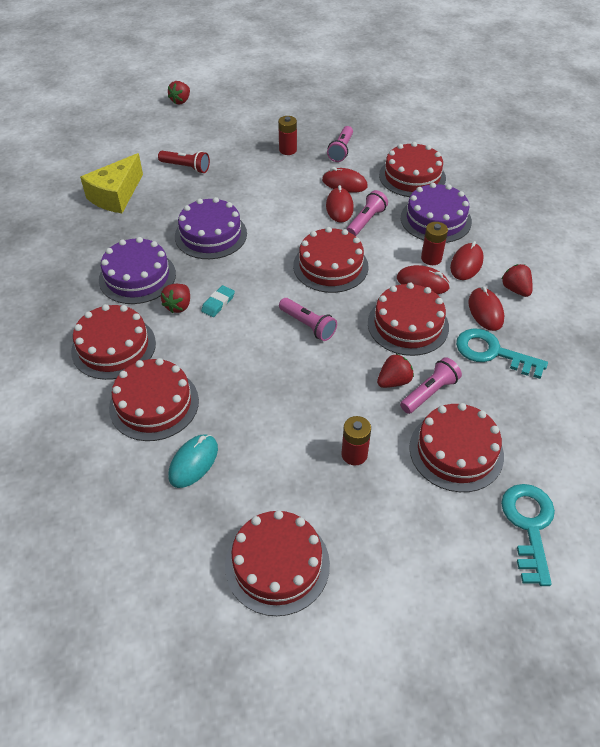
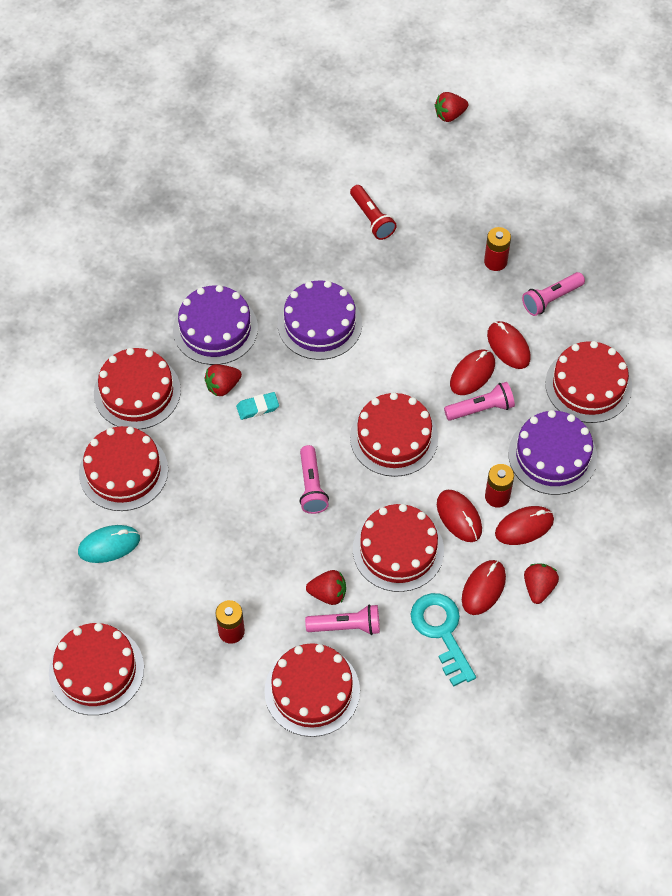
camera: 40 degrees right, 10 degrees up
(116, 195) = (275, 213): yellow cheese -> none
(529, 525) = (301, 789): turquoise key -> none

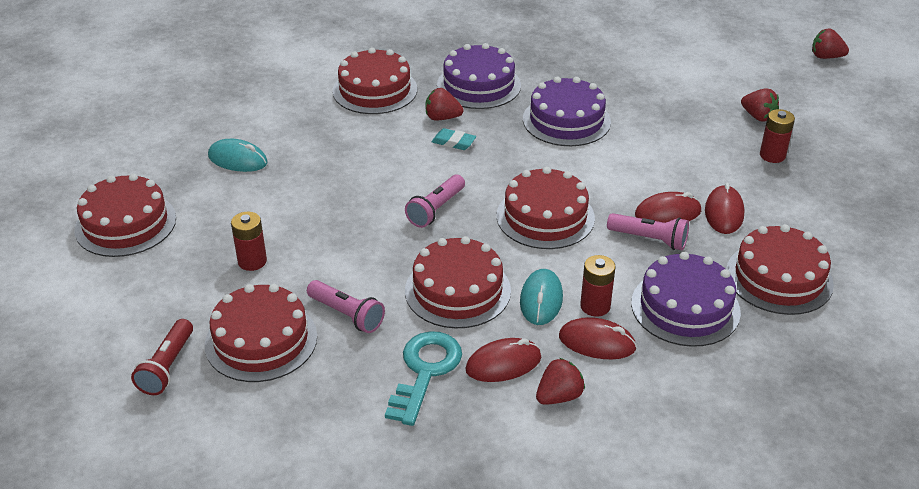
camera: 40 degrees right, 20 degrees down
(123, 471) = (306, 126): red cake -> none
(328, 594) = (360, 284): red strawberry -> red strawberry (758, 116)
(372, 219) = (685, 83): red flashlight -> red flashlight (167, 367)
(459, 517) = (541, 300): red mouse -> turquoise mouse
(551, 299) = (803, 203): pink flashlight -> none

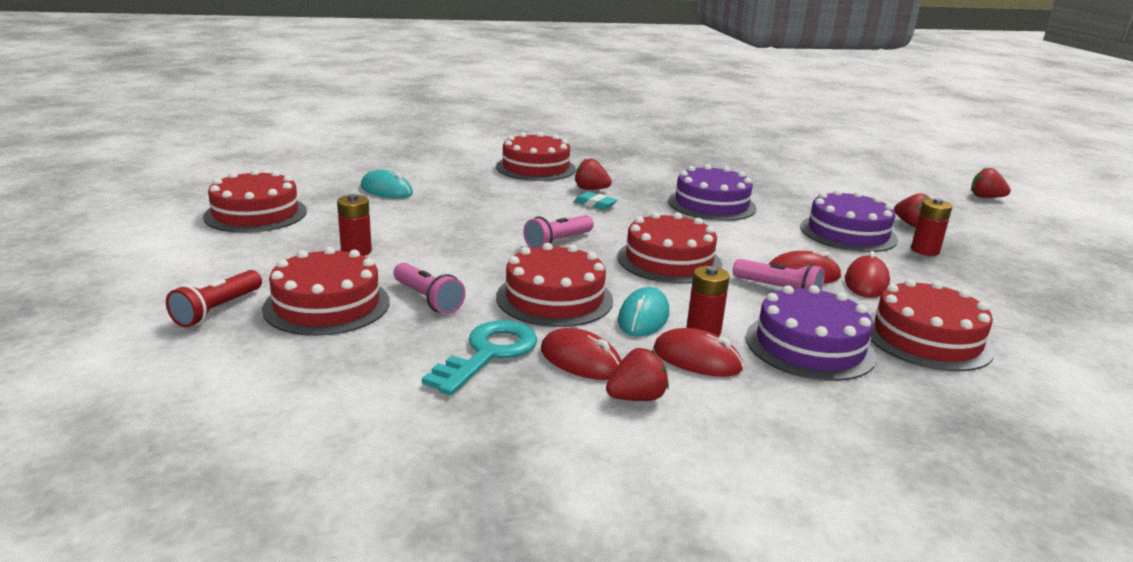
camera: 10 degrees right, 15 degrees down
(478, 85) = (633, 176): purple cake -> purple cake (848, 233)
(503, 364) = (581, 360): red mouse -> red mouse turned 45 degrees clockwise

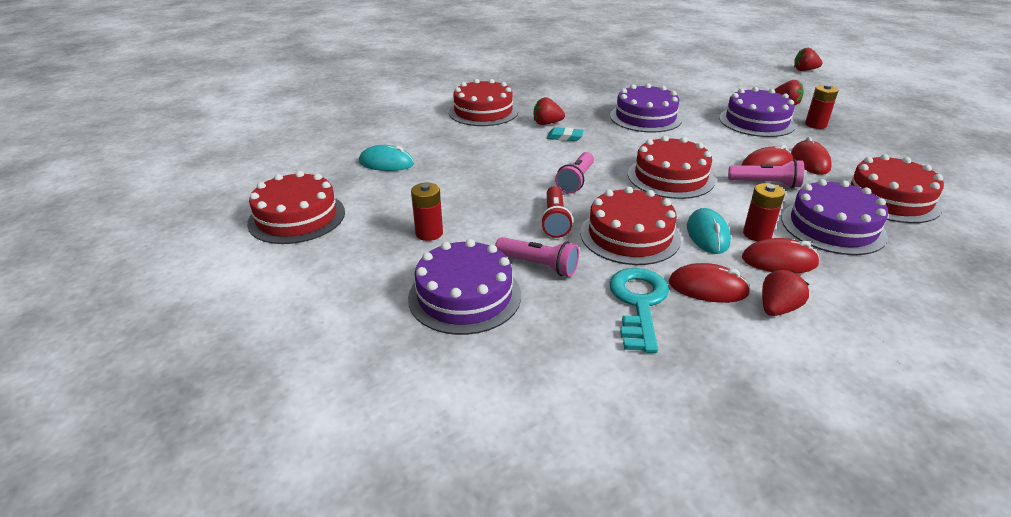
camera: 20 degrees left, 10 degrees up
(217, 310) = (376, 331): red flashlight -> red flashlight (555, 220)
(327, 305) = (464, 296): red cake -> purple cake

